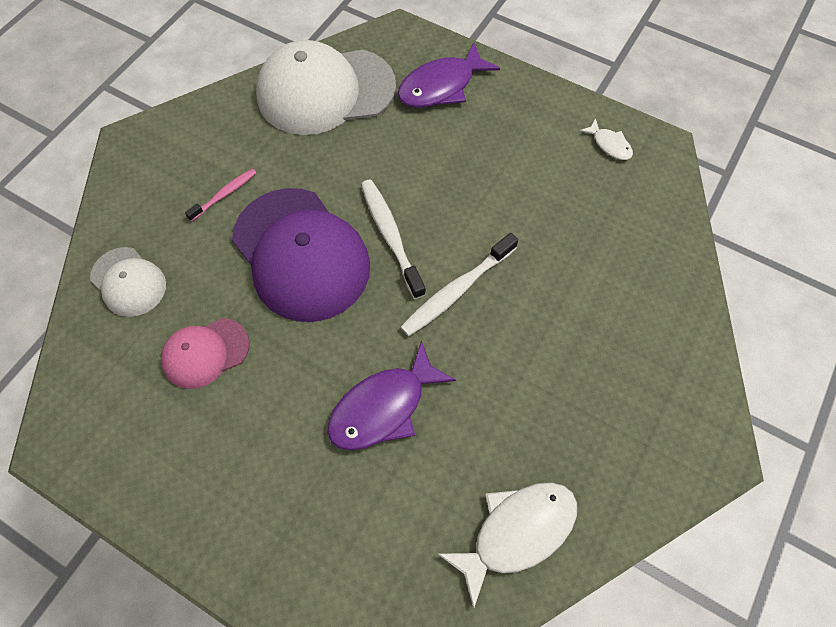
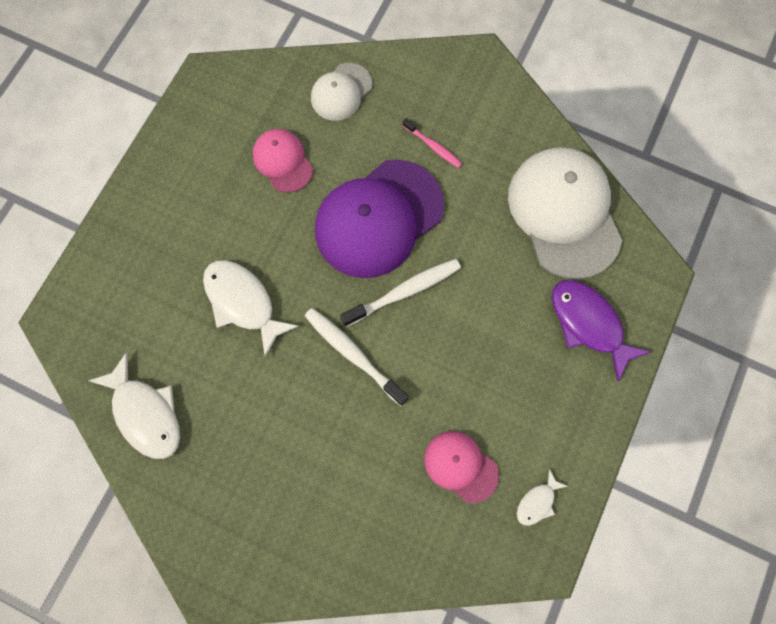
camera: 85 degrees right, 10 degrees up
(383, 407) = (243, 302): purple fish -> white fish
(577, 202) = (460, 466): none -> pink cap

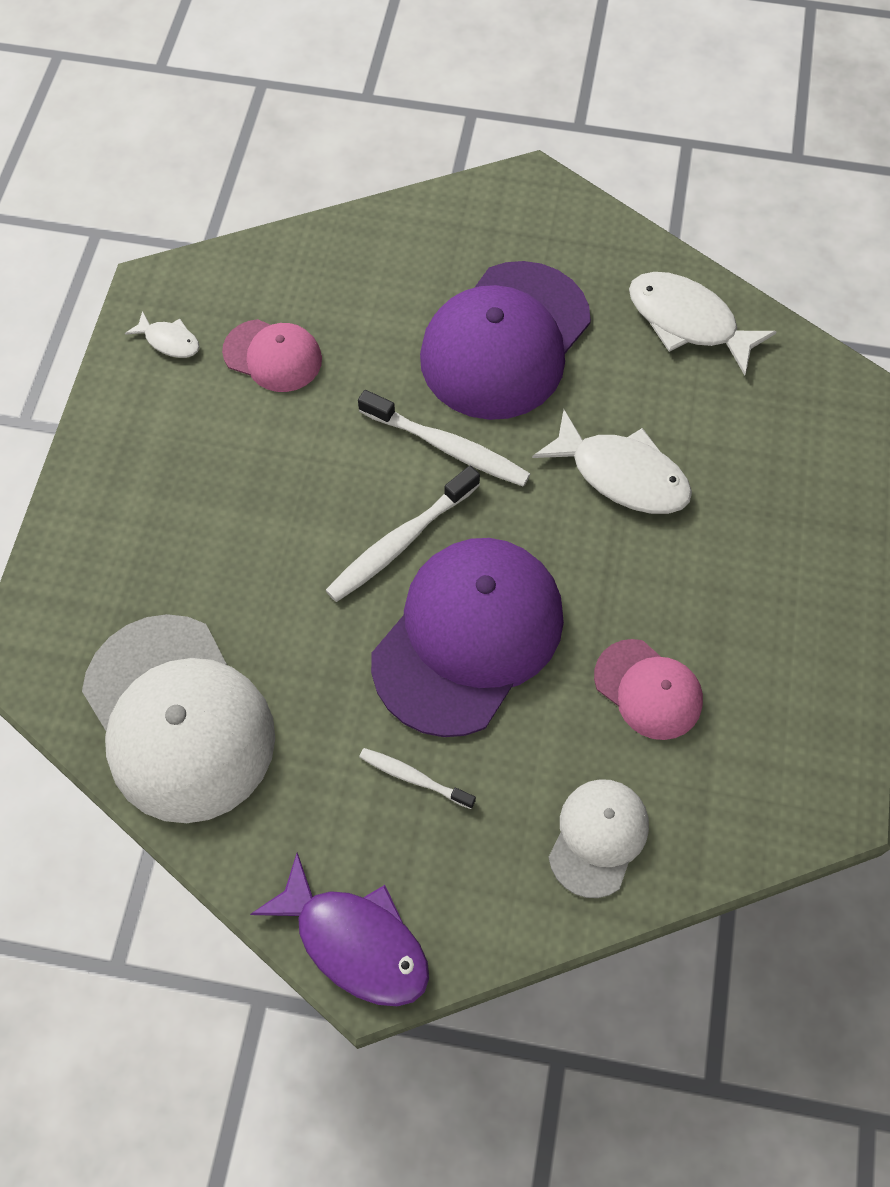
camera: 165 degrees right, 10 degrees down
(285, 432) = (505, 341): none -> purple cap
(433, 146) = (414, 777): pink toothbrush -> white toothbrush
(537, 502) = (169, 341): white fish -> white fish turned 90 degrees clockwise
(589, 324) = (123, 562): purple fish -> purple fish (355, 941)

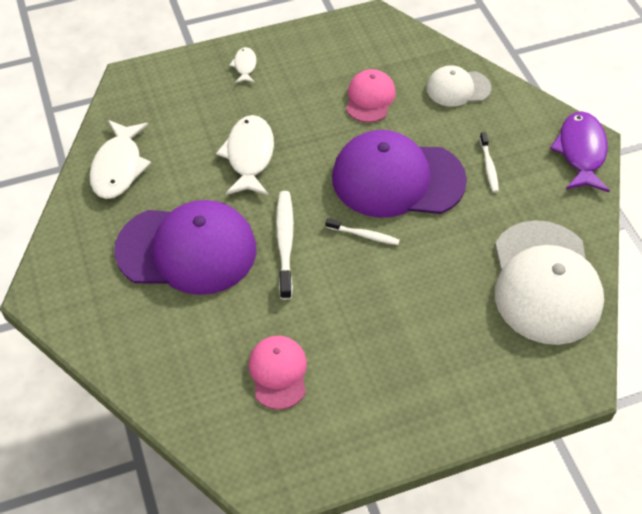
camera: 120 degrees left, 10 degrees down
(169, 341) = (306, 446): white fish -> white fish (245, 66)
(178, 718) = (545, 282): white cap -> white cap turned 150 degrees clockwise
(400, 542) = (364, 235): white toothbrush -> white toothbrush, size x0.59

